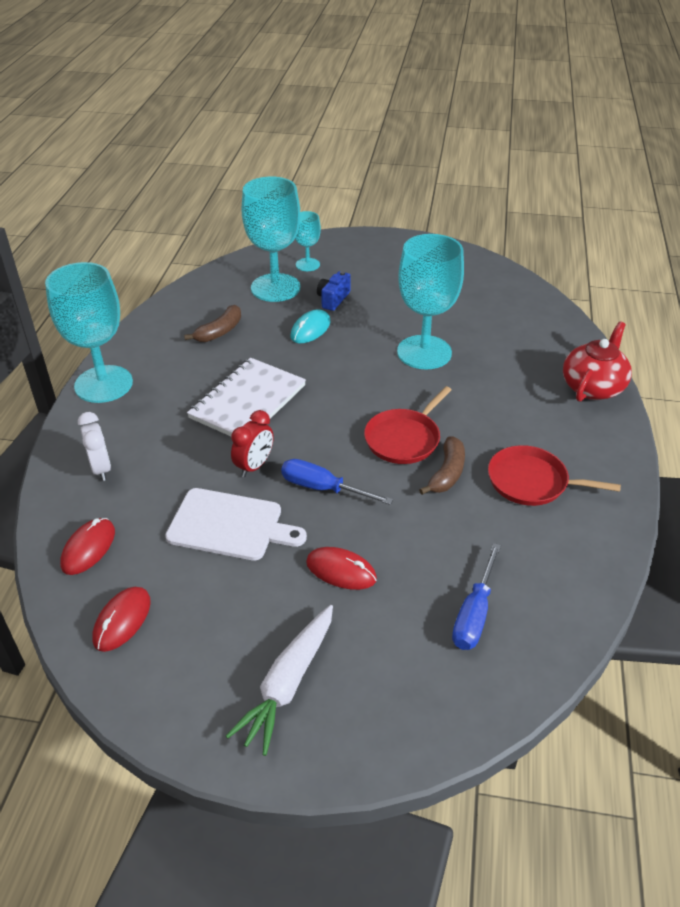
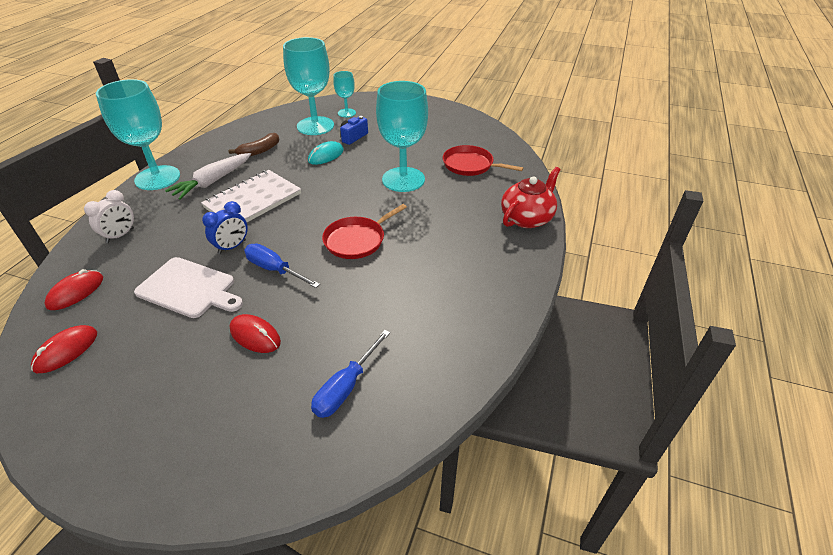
camera: 10 degrees right, 0 degrees up
(101, 468) = (120, 235): white clock -> white clock turned 45 degrees clockwise
(254, 466) = (232, 247): red clock -> blue clock
(288, 684) = (163, 423): white carrot -> white carrot (213, 182)
(447, 473) = (378, 270): brown banana -> none
(531, 482) = (444, 285): red pan -> red pan (470, 165)

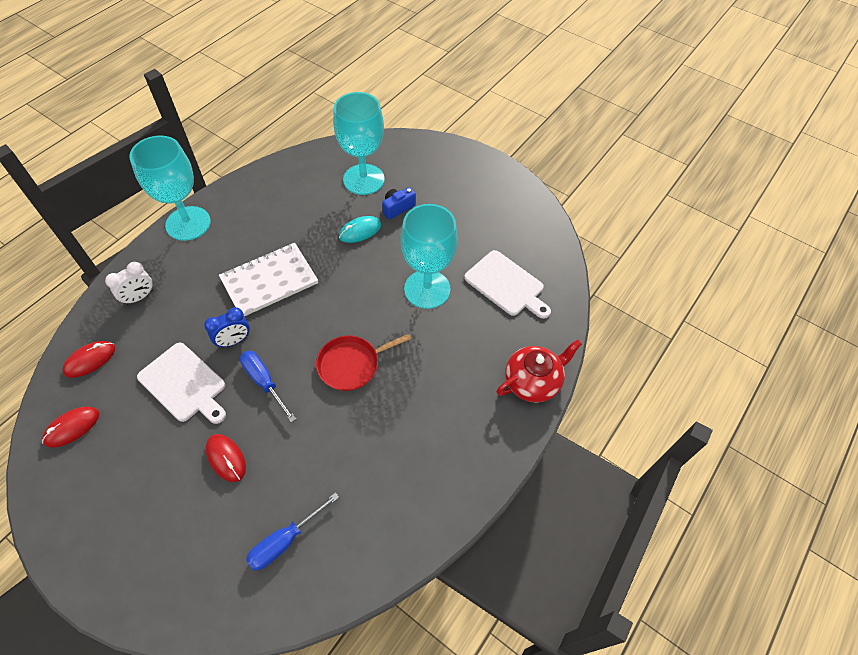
camera: 15 degrees right, 15 degrees up
(213, 182) = (238, 243): white carrot -> none
(259, 151) = (295, 206): brown banana -> none
(346, 113) = (403, 165): turquoise goblet -> none
(470, 165) = (506, 285): red pan -> white cutting board

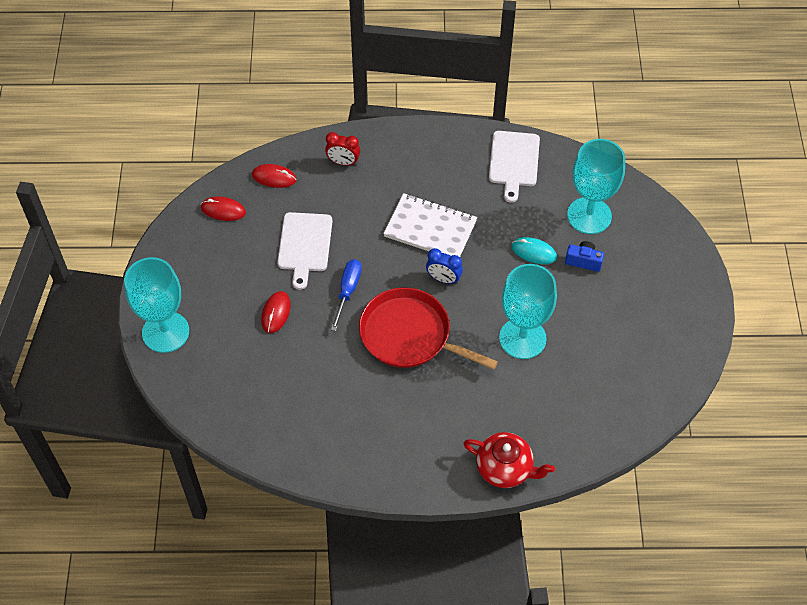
camera: 55 degrees right, 0 degrees up
(139, 297) = (343, 162): white clock -> red clock
(188, 223) = (430, 136): turquoise goblet -> turquoise goblet (165, 332)
(234, 341) = (362, 247): blue clock -> blue clock (443, 279)
(285, 541) = (251, 390): blue screwdriver -> none
(352, 364) = (409, 335): red pan -> red pan, size x1.57
(506, 285) = (581, 393): white cutting board -> white cutting board (513, 162)

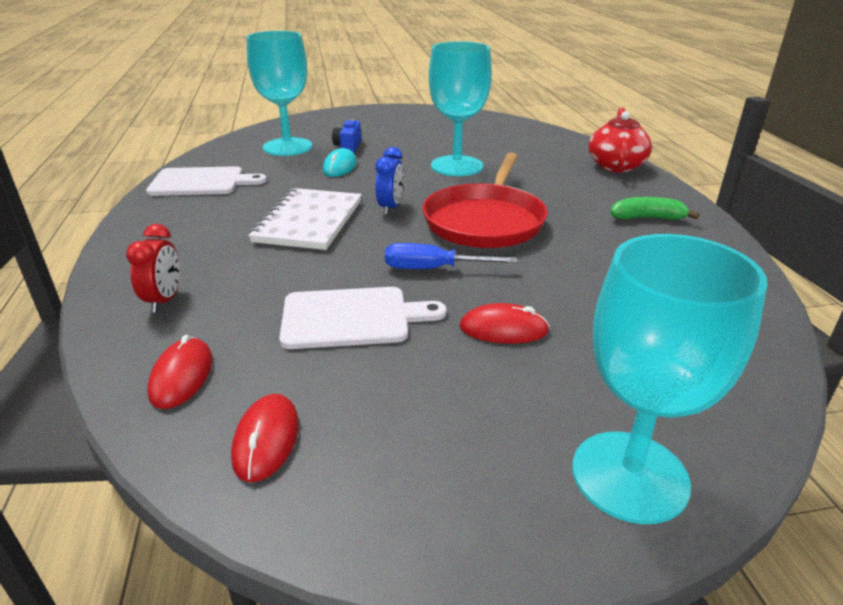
camera: 100 degrees left, 25 degrees down
(392, 445) = (647, 218): none -> green banana

